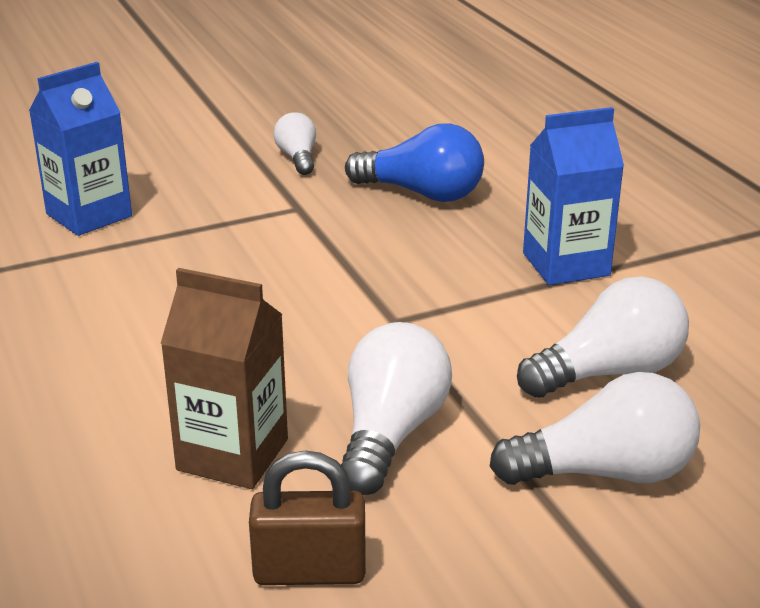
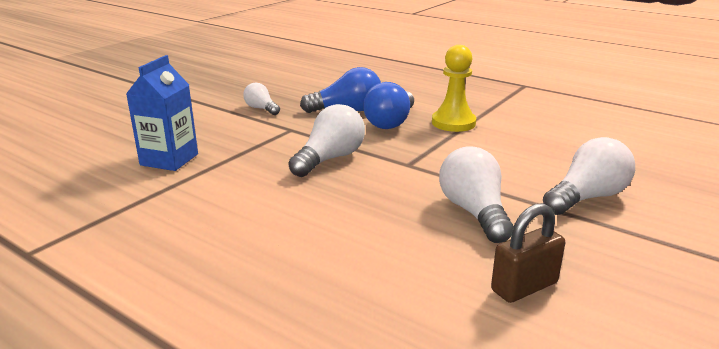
camera: 30 degrees left, 5 degrees down
(232, 455) = (410, 247): brown carton -> none
(463, 235) = (391, 122): none -> blue light bulb
(566, 264) = (453, 123): blue carton -> yellow pawn
(608, 372) = (531, 159): white light bulb -> white light bulb (330, 159)

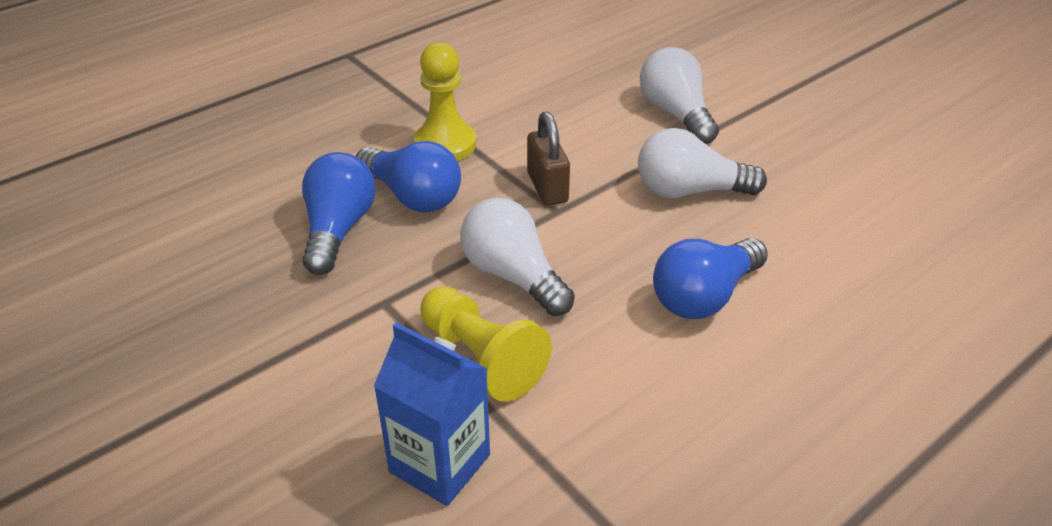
camera: 75 degrees left, 15 degrees up
(251, 159) = (482, 358): none -> yellow pawn
(261, 109) = (267, 328): white light bulb -> none
(340, 228) = (704, 296): none -> blue light bulb
(524, 287) = (826, 199): brown padlock -> brown padlock (547, 188)

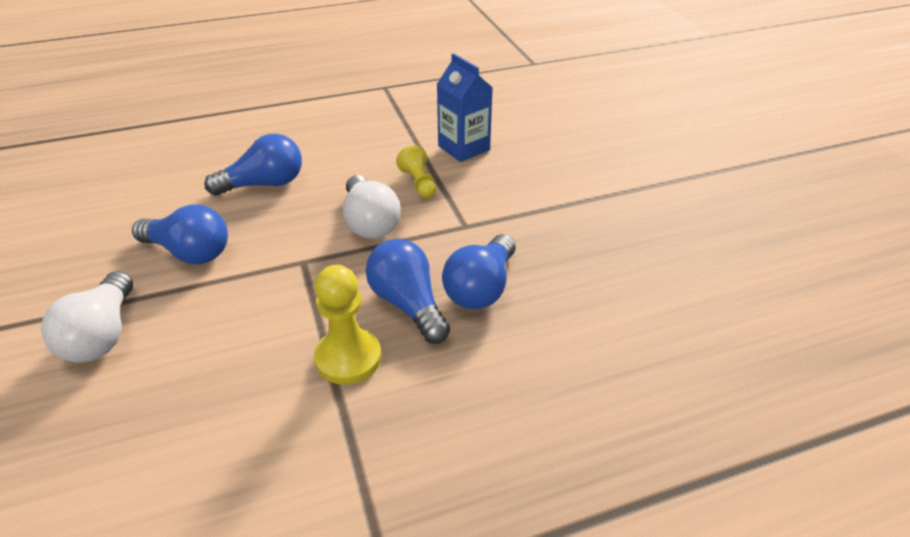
camera: 160 degrees left, 0 degrees up
(482, 358) = (418, 183): yellow pawn -> yellow pawn, size x0.64
(547, 188) = (293, 284): brown padlock -> none
(690, 191) = (189, 252): white light bulb -> blue light bulb

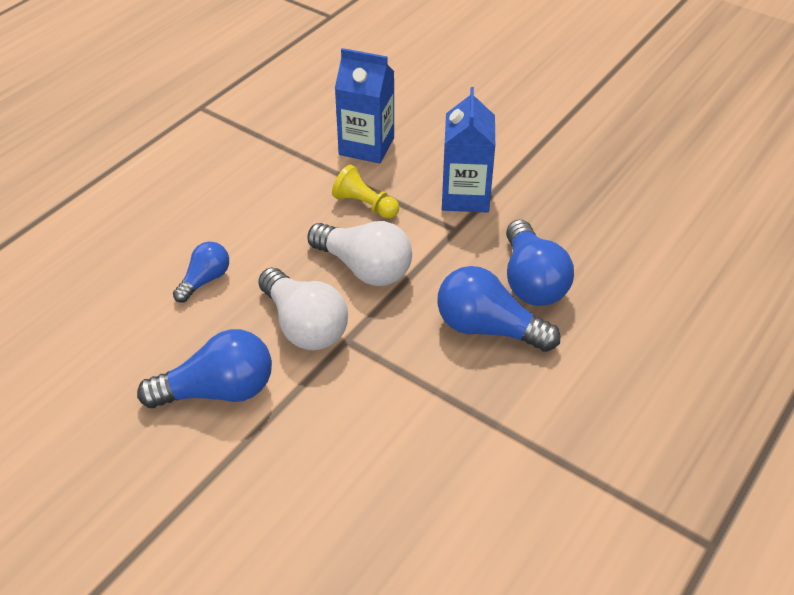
camera: 35 degrees left, 5 degrees up
(102, 334) = (236, 516): white light bulb -> white light bulb (304, 325)
(264, 184) = (205, 280): blue light bulb -> blue light bulb, size x0.59
(348, 358) = (492, 402): yellow pawn -> none
(498, 207) = (465, 196): none -> blue carton

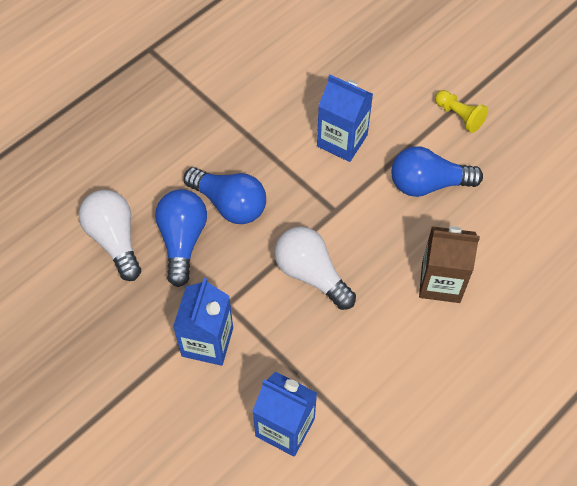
camera: 170 degrees left, 15 degrees up
(205, 280) = (441, 282): blue light bulb -> brown carton
(304, 325) = (364, 227): white light bulb -> white light bulb (115, 239)
(349, 434) = (342, 140): none -> blue carton
(365, 205) = (299, 346): yellow pawn -> yellow pawn (459, 116)

